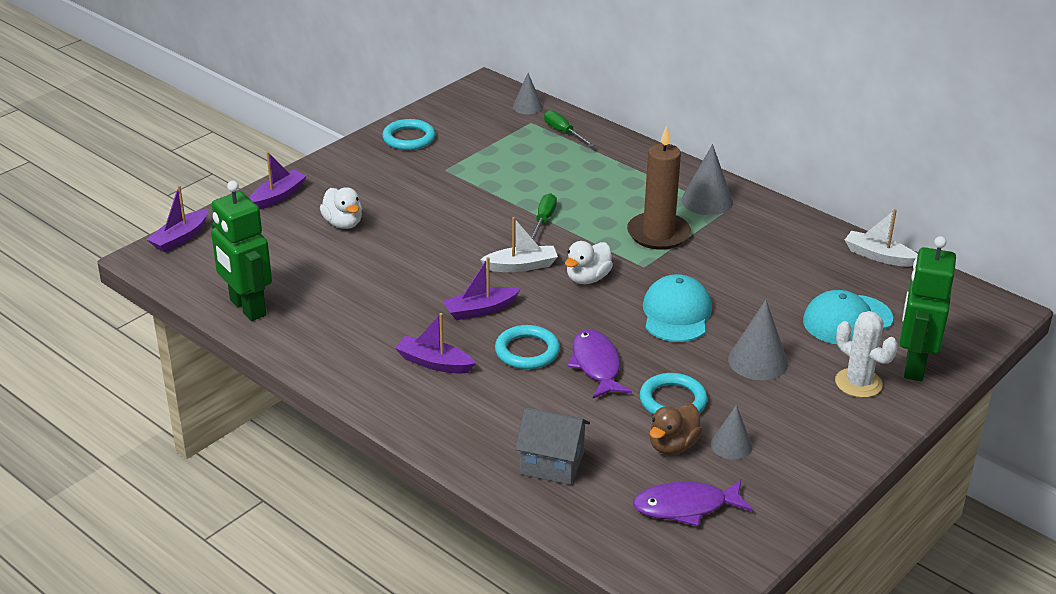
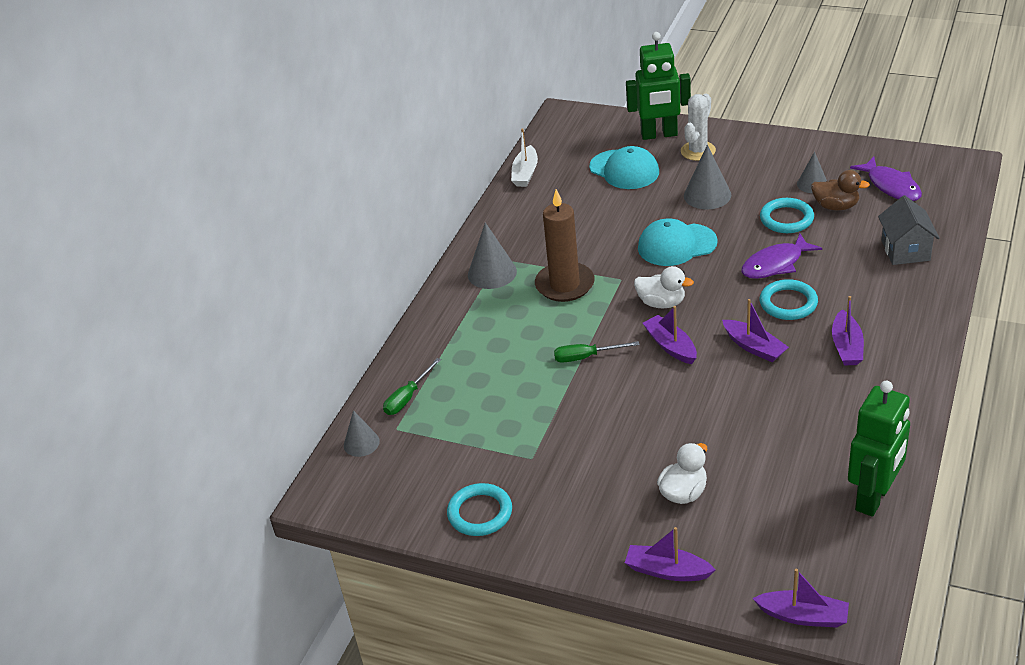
camera: 105 degrees left, 5 degrees up
(521, 266) = (670, 346): white boat -> purple boat

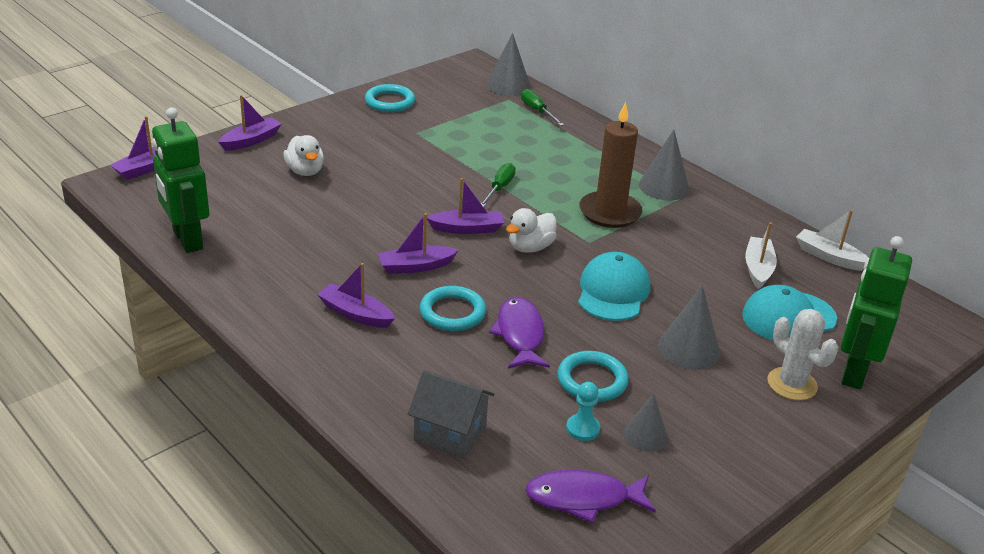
camera: 110 degrees right, 5 degrees down
(361, 443) = (508, 85): grey cone -> grey cone, size x1.55
(574, 196) = (758, 268): none -> white boat
(836, 206) = (582, 429): brown duck -> turquoise pawn

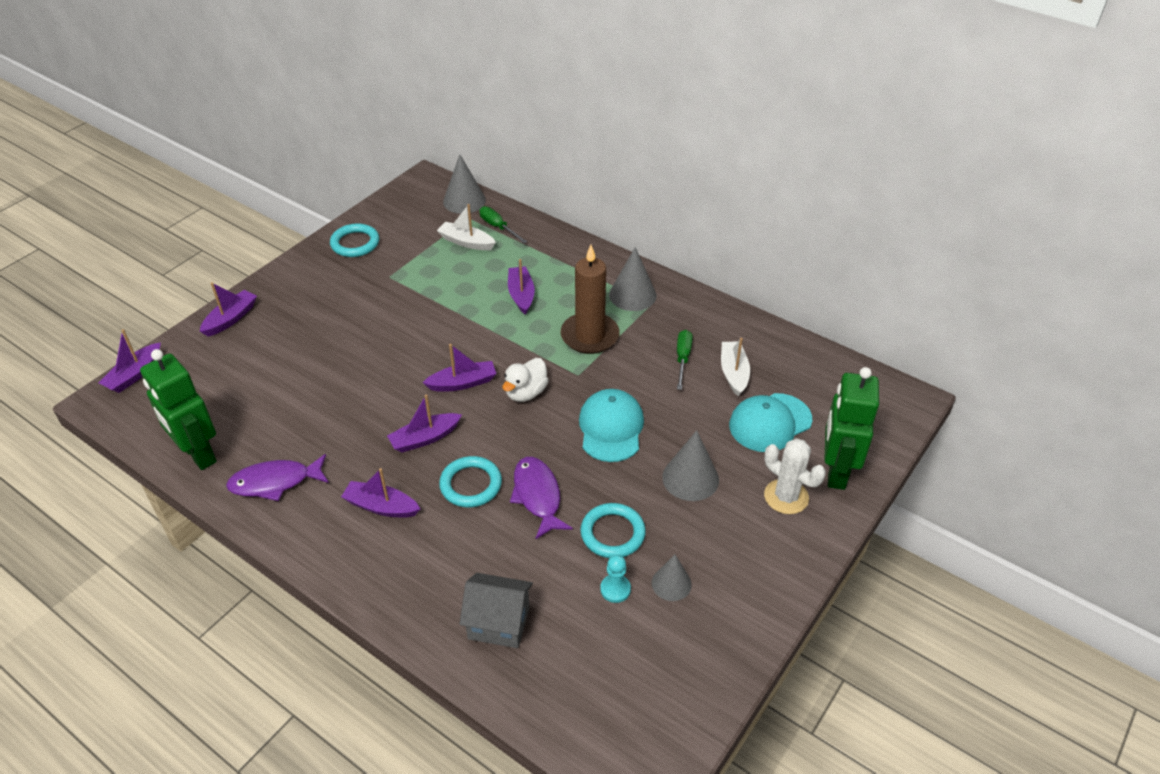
camera: 10 degrees left, 10 degrees up
(305, 171) = (293, 346): white duck -> none
(499, 188) = (482, 328): green screwdriver -> green screwdriver (682, 359)
(546, 168) = (521, 295): none -> purple boat
(583, 498) = (631, 665): purple fish -> purple fish (275, 482)
(829, 257) = (792, 346): white boat -> white boat (466, 242)

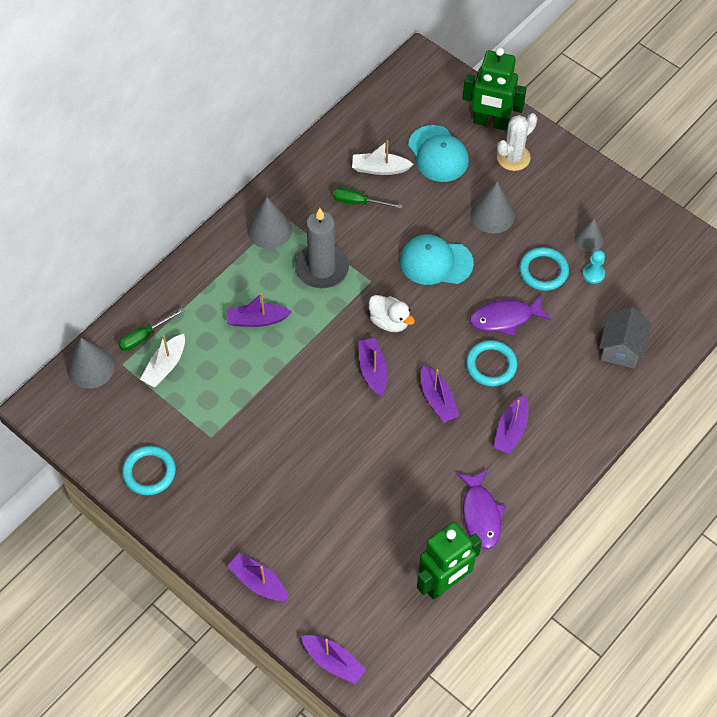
camera: 85 degrees left, 15 degrees up
(589, 336) = (322, 268): brown candle -> grey candle

